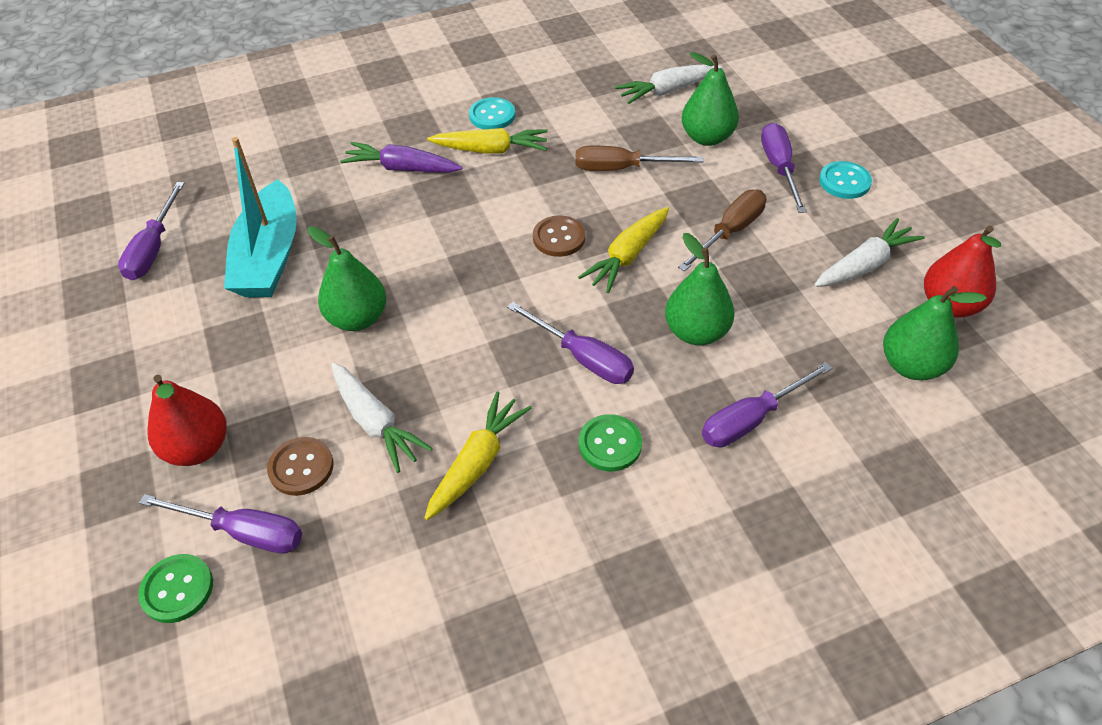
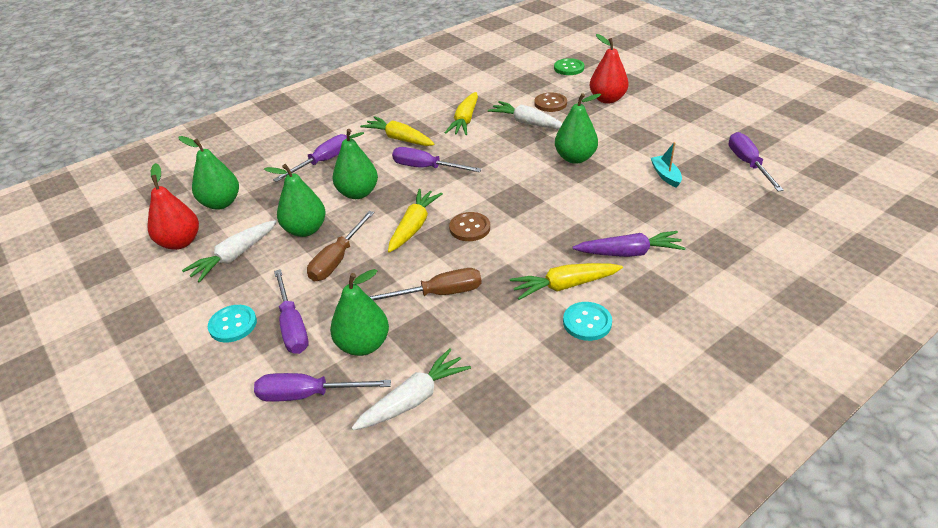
camera: 165 degrees right, 10 degrees down
(243, 532) = (557, 84): purple screwdriver -> purple screwdriver (308, 394)
(269, 256) = (665, 175): turquoise boat -> turquoise boat, size x0.44
(610, 444) = (399, 139): green button -> yellow carrot
(773, 285) = (305, 230): none -> green pear

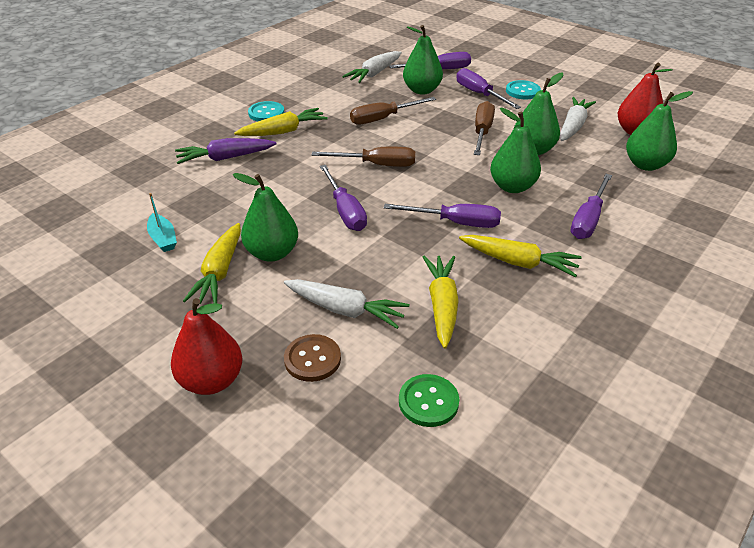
camera: 165 degrees right, 0 degrees up
(414, 226) = (431, 162): yellow carrot -> yellow carrot (219, 272)
(469, 228) = (377, 165): brown button -> brown screwdriver
(569, 68) = (281, 484): green button -> green button (428, 402)
(748, 164) = (50, 264): purple screwdriver -> purple screwdriver (345, 211)

